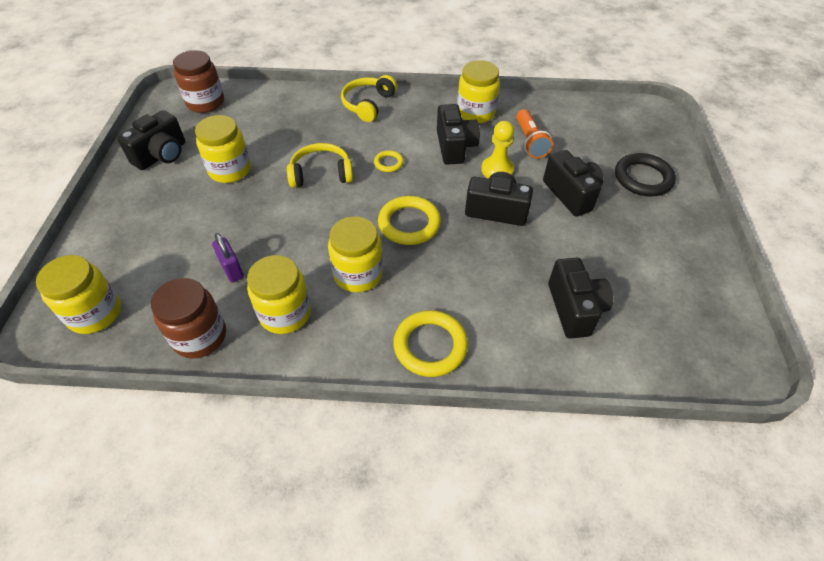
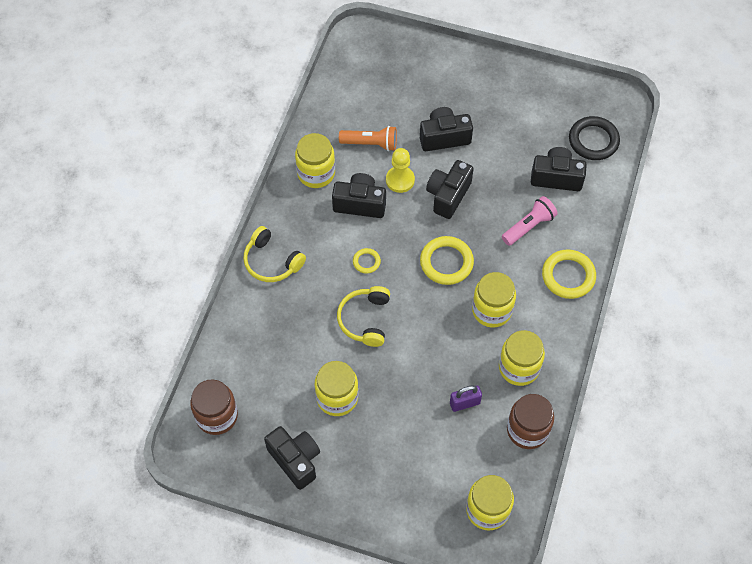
camera: 75 degrees left, 10 degrees up
(488, 291) = (528, 226): none -> pink flashlight
(643, 178) = (439, 81): black ring -> black ring (593, 140)

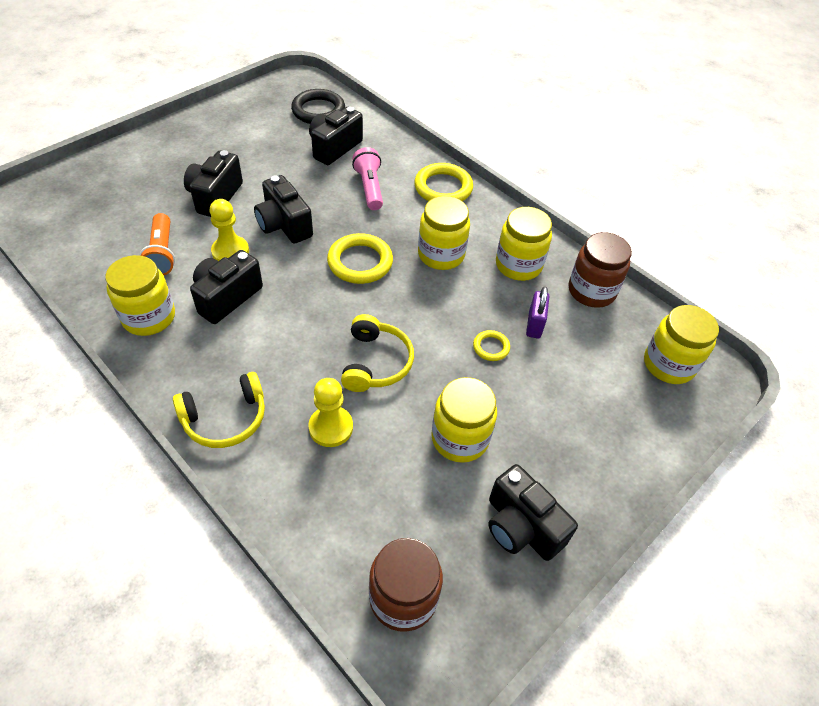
camera: 65 degrees left, 10 degrees down
(295, 460) = (521, 527): black camera -> black camera turned 120 degrees counterclockwise
(300, 321) = (331, 427): none -> yellow pawn
(365, 319) = (376, 362): yellow headphones -> yellow headphones turned 120 degrees counterclockwise
(366, 262) = (304, 326): yellow ring -> yellow ring (491, 347)
(370, 143) = (162, 253): orange flashlight -> orange flashlight turned 135 degrees clockwise

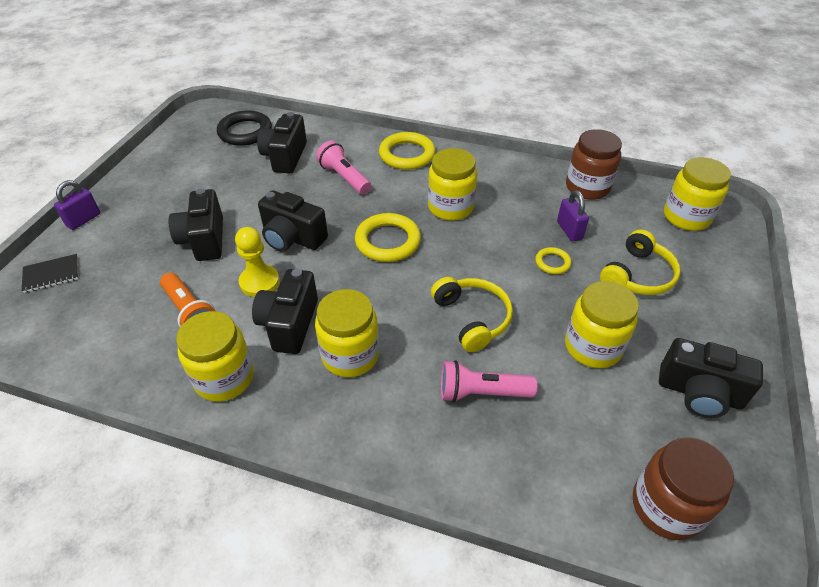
camera: 25 degrees left, 5 degrees down
(89, 178) = (51, 274): none -> black notebook
(140, 142) = (83, 220): none -> purple padlock
(225, 419) = (379, 435): yellow headphones -> yellow headphones (638, 275)
(331, 427) = (481, 393): yellow pawn -> pink flashlight
(518, 265) = (517, 190): yellow jar -> yellow jar (350, 355)

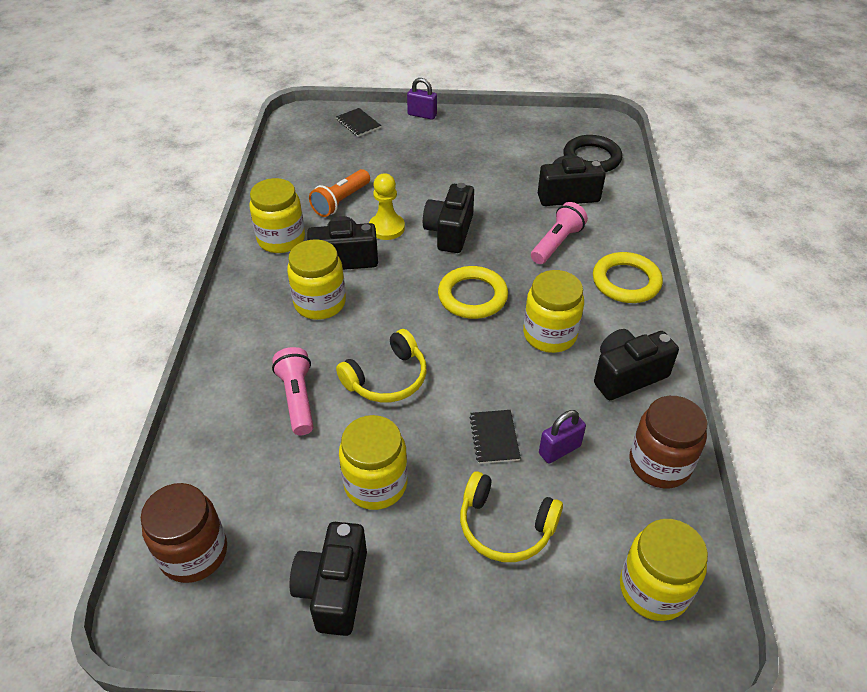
camera: 75 degrees right, 0 degrees up
(204, 240) = (425, 182): black camera -> black camera (627, 375)
(552, 263) = (494, 437): yellow ring -> black notebook

